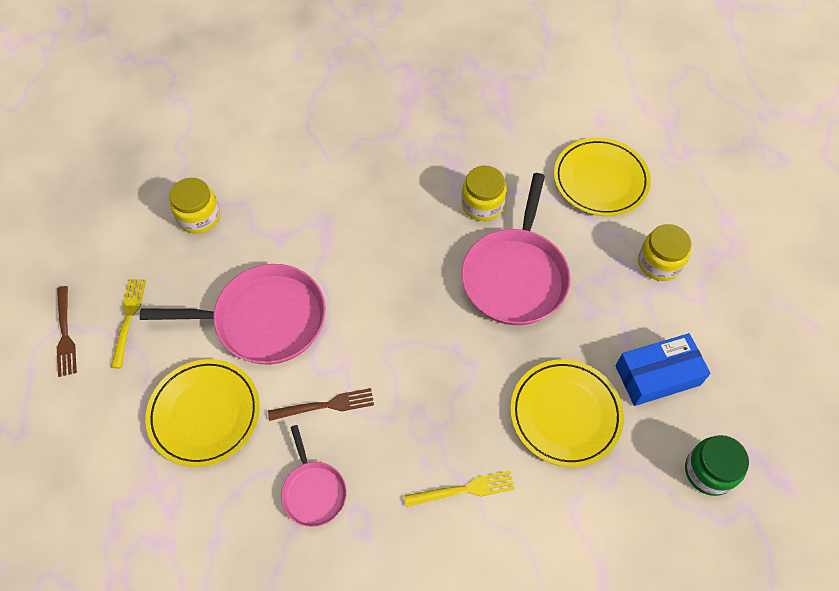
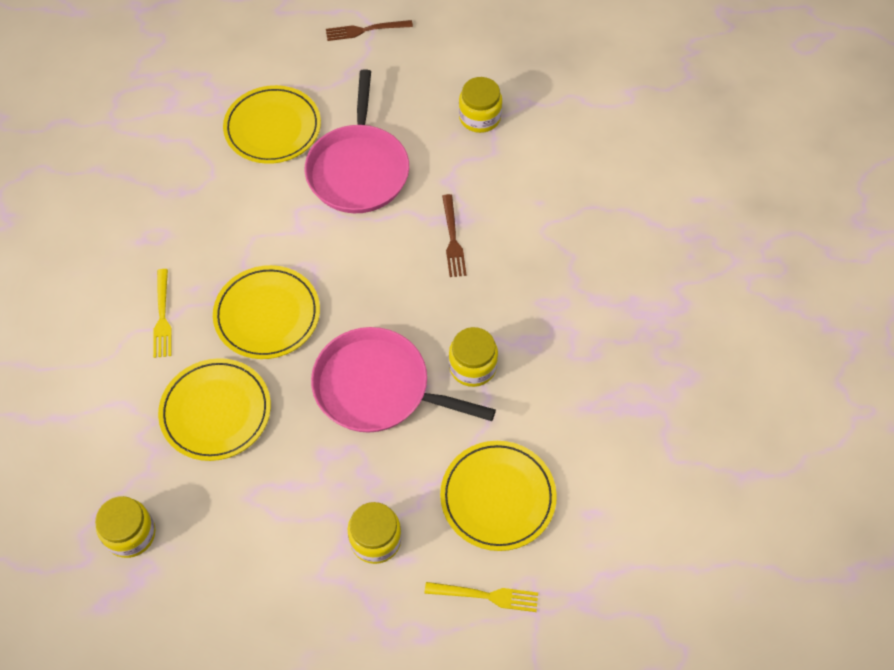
camera: 95 degrees right, 0 degrees up
(128, 318) = (375, 71): yellow fork -> yellow fork (487, 596)
(313, 492) = (187, 204): pink pan -> none
(326, 405) = (264, 216): brown fork -> brown fork (453, 240)
(449, 383) = (267, 315): none -> yellow plate
(657, 375) = (240, 507): blue box -> none
(709, 471) = (130, 534): green jar -> yellow jar

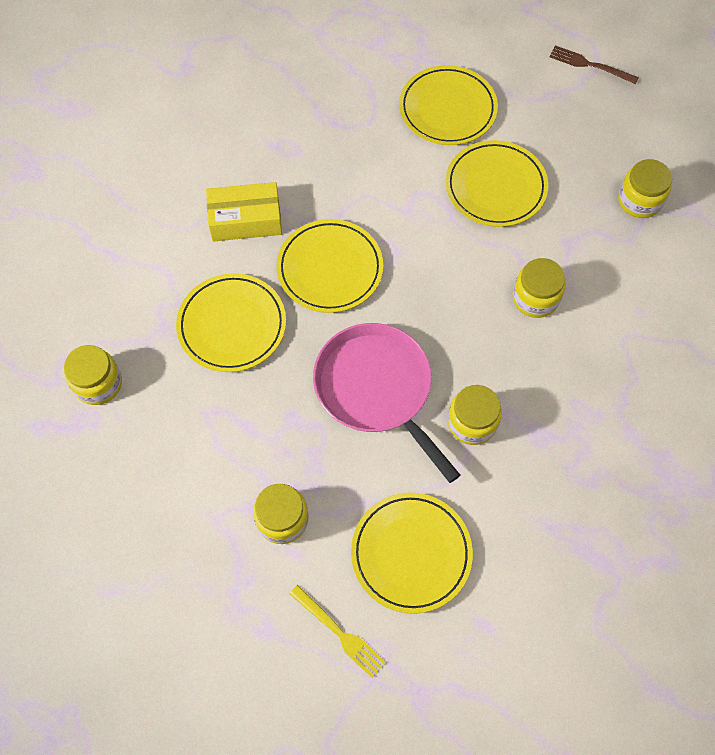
camera: 35 degrees right, 5 degrees up
(162, 317) = (246, 220): yellow fork -> yellow box
(358, 170) = (495, 187): pink pan -> yellow plate
(453, 240) = (535, 298): brown fork -> yellow jar

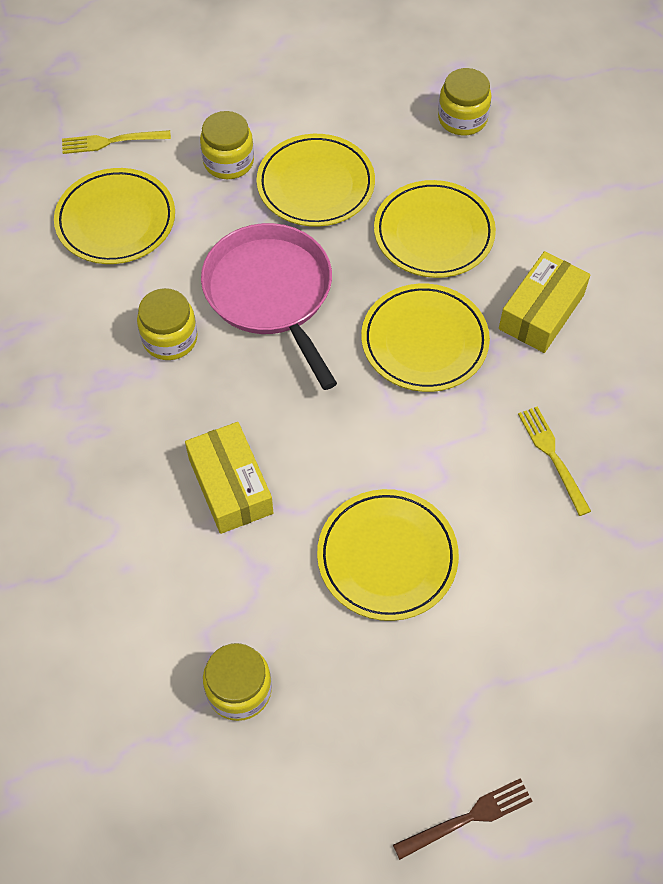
camera: 130 degrees right, 5 degrees down
(350, 151) = (552, 455): none -> yellow fork
(376, 389) = (271, 293): pink pan -> pink pan turned 120 degrees counterclockwise
(447, 109) = (532, 594): yellow plate -> yellow plate (315, 185)
(535, 298) = (230, 486): yellow jar -> yellow box

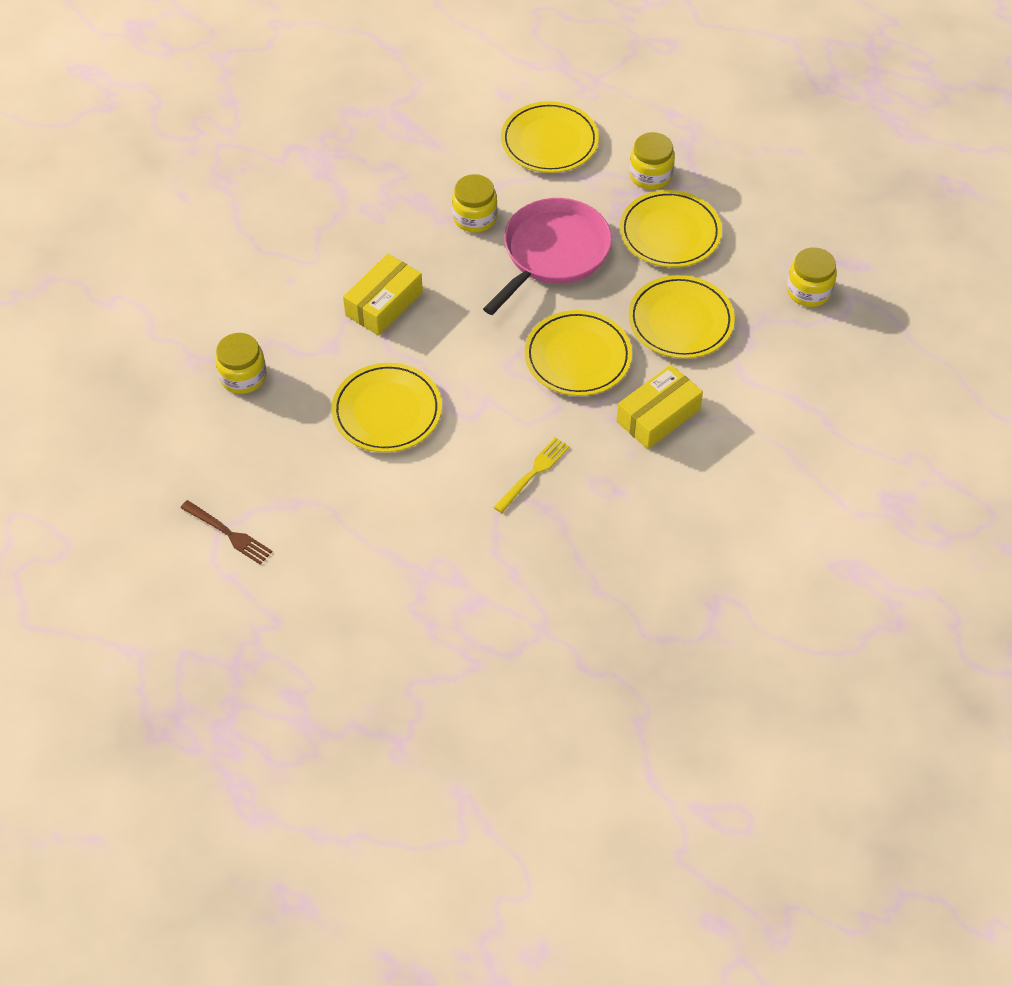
camera: 60 degrees right, 5 degrees down
(110, 142) = (614, 104): yellow fork -> none
(541, 312) = (658, 415): yellow box -> yellow box turned 45 degrees counterclockwise

